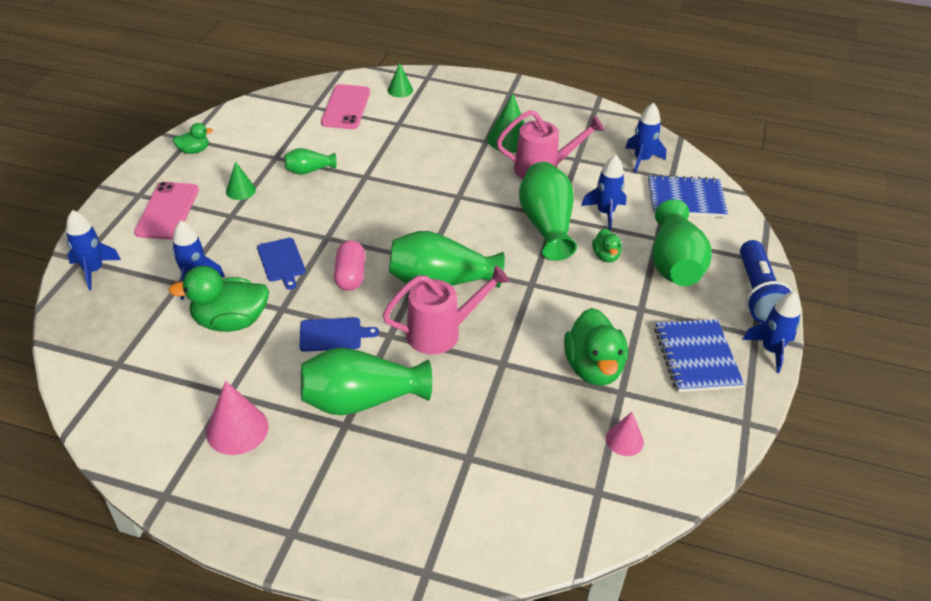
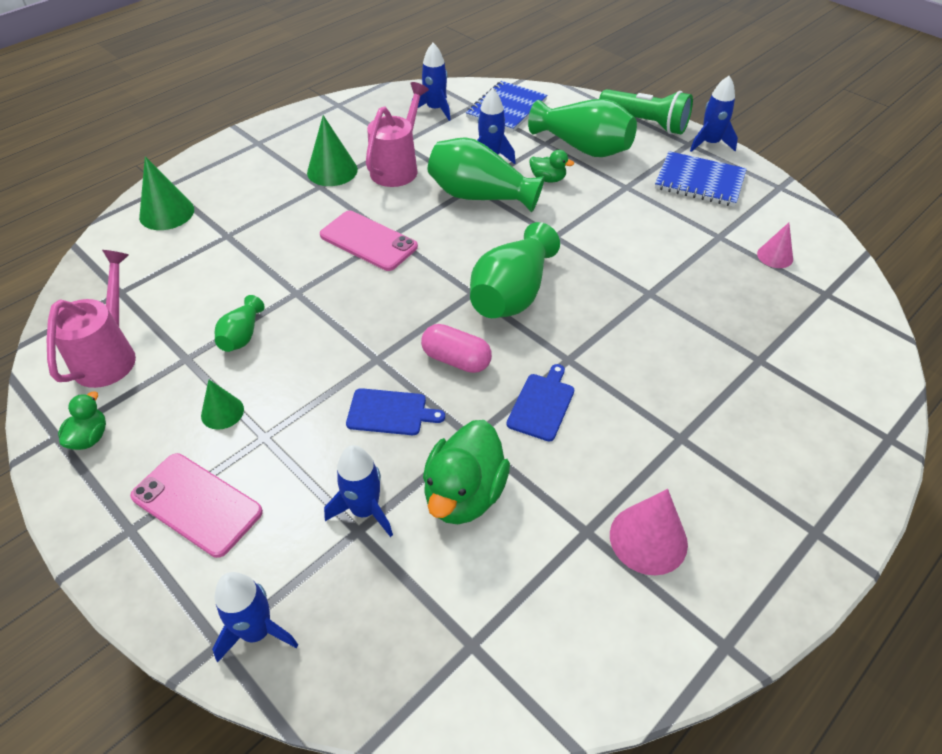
camera: 60 degrees left, 5 degrees up
(346, 107) = (151, 265): pink phone -> pink phone (368, 241)
(361, 400) = (651, 413): green vase -> none
(400, 90) = (167, 213): green cone -> green cone, size x1.62
(441, 332) = (586, 319): pink watering can -> pink watering can (109, 355)
(593, 368) = (683, 241): green duck -> none
(757, 294) = (645, 123): blue flashlight -> green flashlight

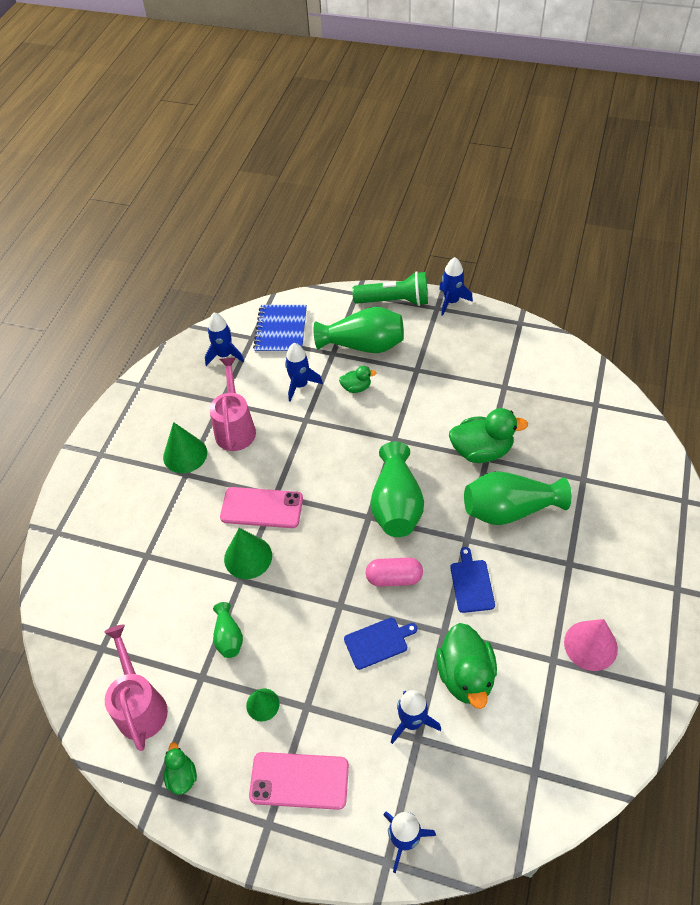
camera: 25 degrees left, 5 degrees up
(167, 213) = (79, 558): green cone -> green cone (248, 557)
(480, 196) = (317, 427): green vase -> green vase (509, 509)
(648, 284) = (481, 451): none -> green duck
(699, 181) = (464, 342): blue notebook -> none
(775, 256) = (548, 387): pink cone -> none

